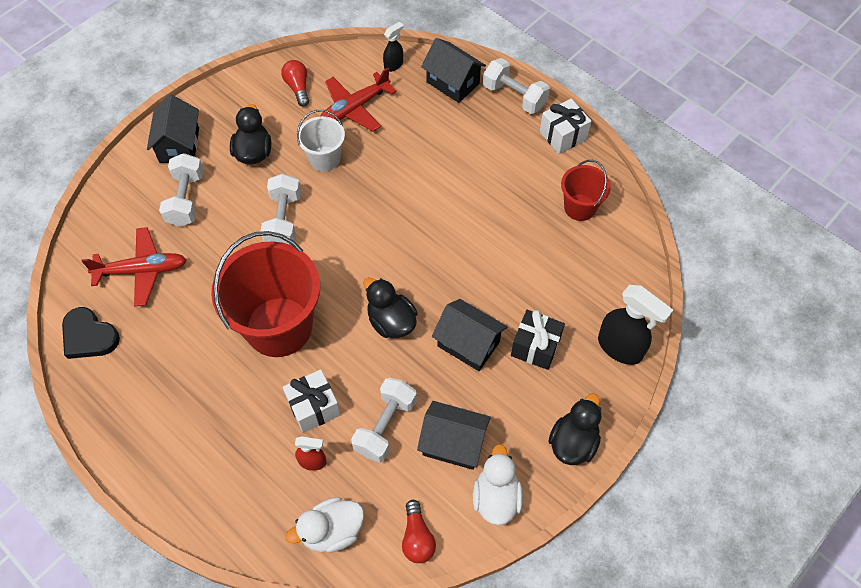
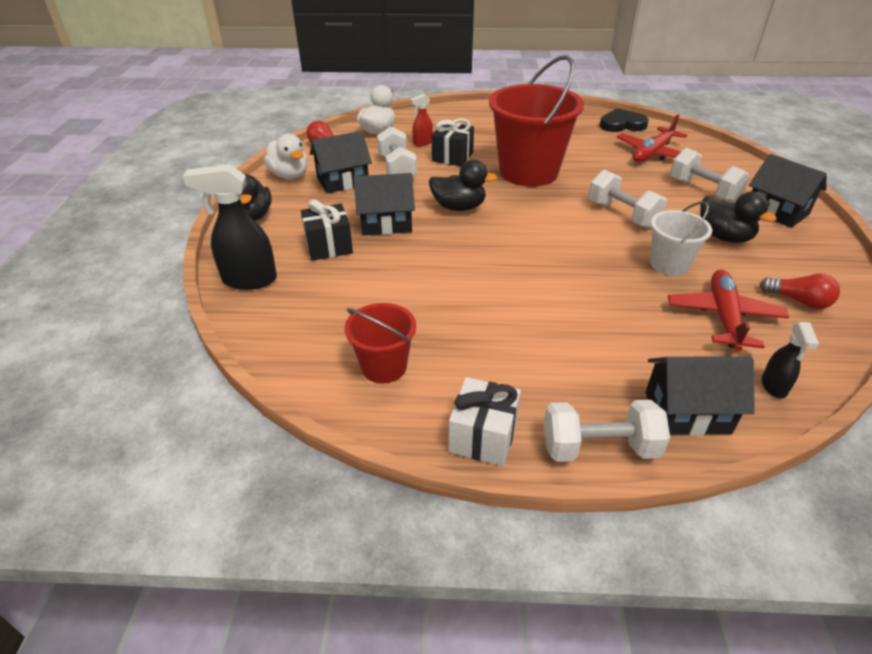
camera: 140 degrees right, 20 degrees down
(314, 407) = (452, 157): white gift -> black gift

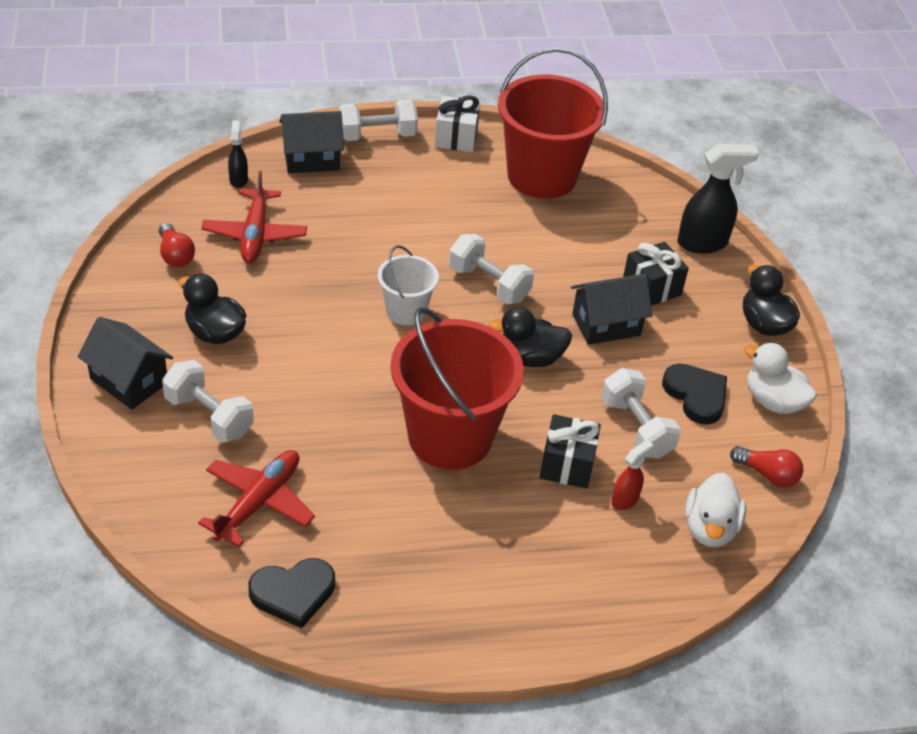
camera: 165 degrees right, 5 degrees up
(343, 181) = (696, 395): black house -> black heart
(384, 367) = (541, 176): red bucket -> red bucket, size x1.95
(622, 214) = (327, 360): white dumbbell -> white dumbbell (489, 284)
(669, 264) = (289, 289): white bucket -> white bucket (406, 311)
(798, 301) = (175, 255): red light bulb -> red light bulb turned 135 degrees counterclockwise

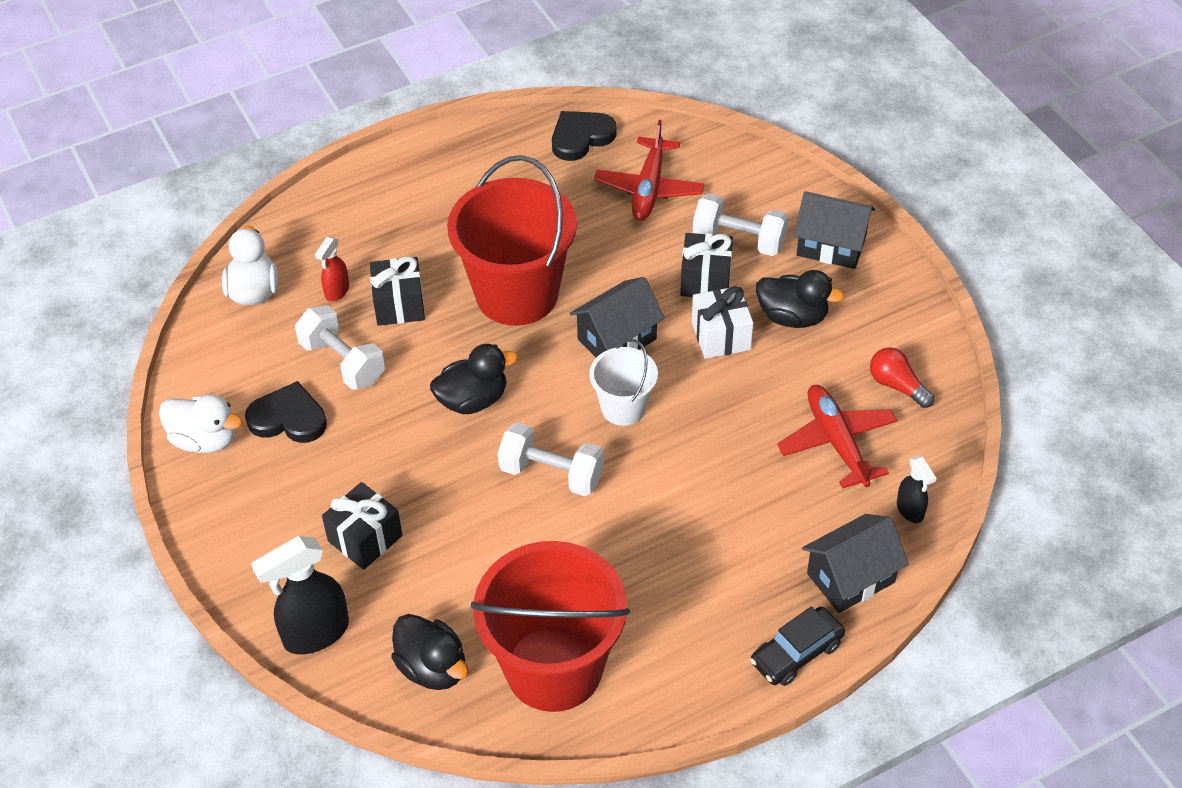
camera: 165 degrees right, 5 degrees up
(267, 390) = (705, 280): none -> black gift
(377, 136) = (796, 653): white dumbbell -> black car
(456, 137) = (695, 694): white gift -> white gift (721, 336)
(606, 325) = (404, 469): black house -> black house (617, 339)
(696, 395) = (288, 418): black heart -> black heart turned 150 degrees clockwise
(764, 324) = (224, 535): black duck -> black duck (432, 668)
(767, 474) = (204, 359): red light bulb -> none

